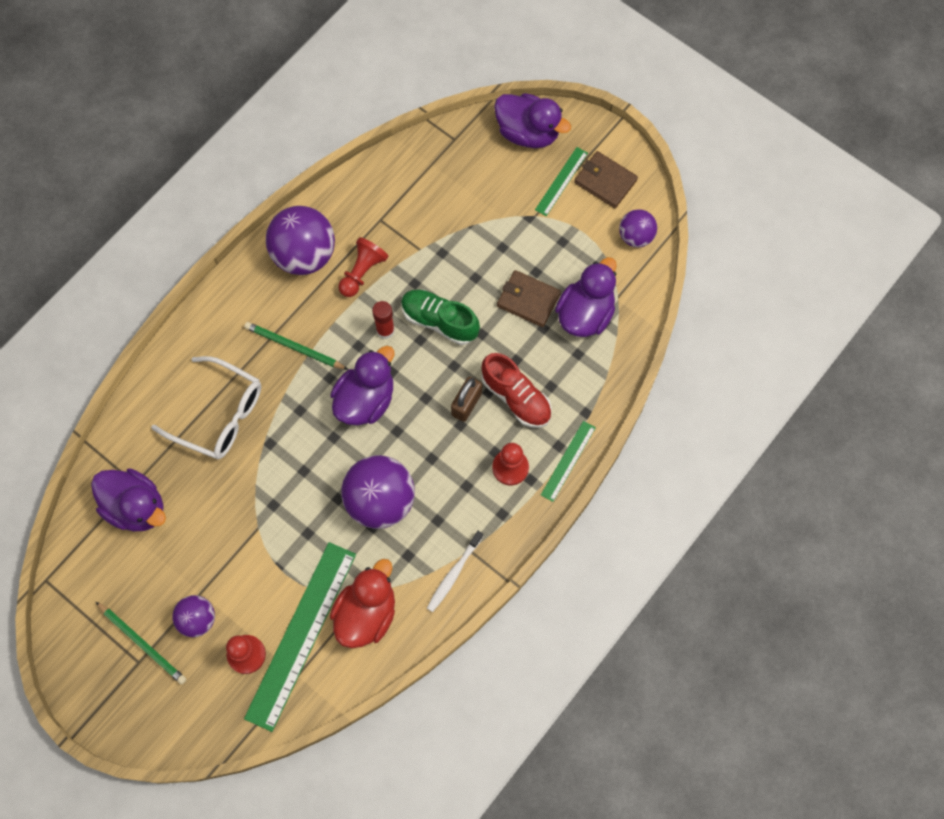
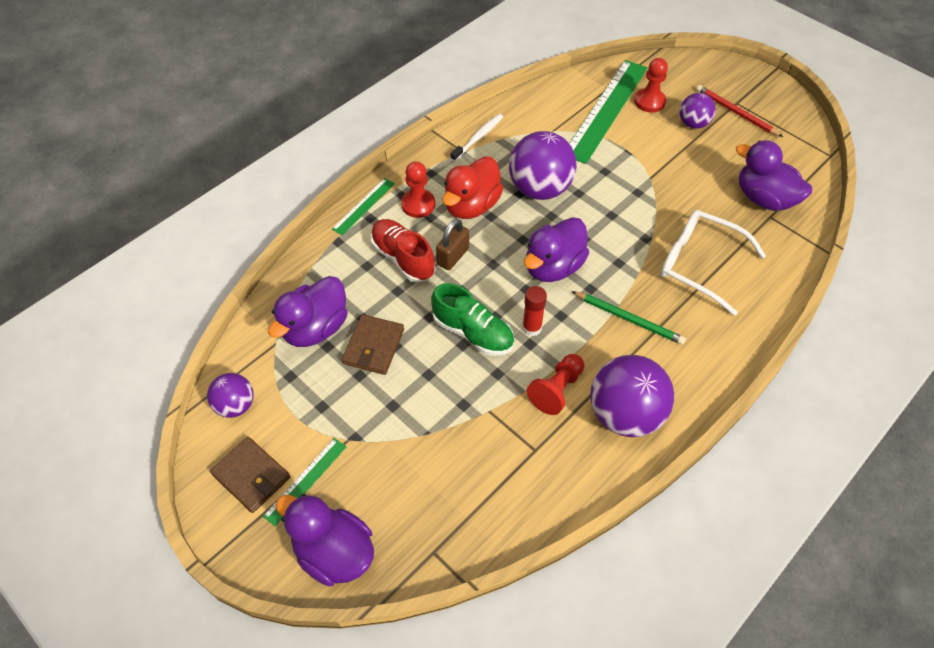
camera: 175 degrees left, 15 degrees down
(142, 643) = (736, 113): green pencil -> red pencil
(366, 613) = (553, 119): red duck -> red duck (471, 206)
(528, 300) = (374, 346): brown wallet -> brown wallet turned 75 degrees clockwise

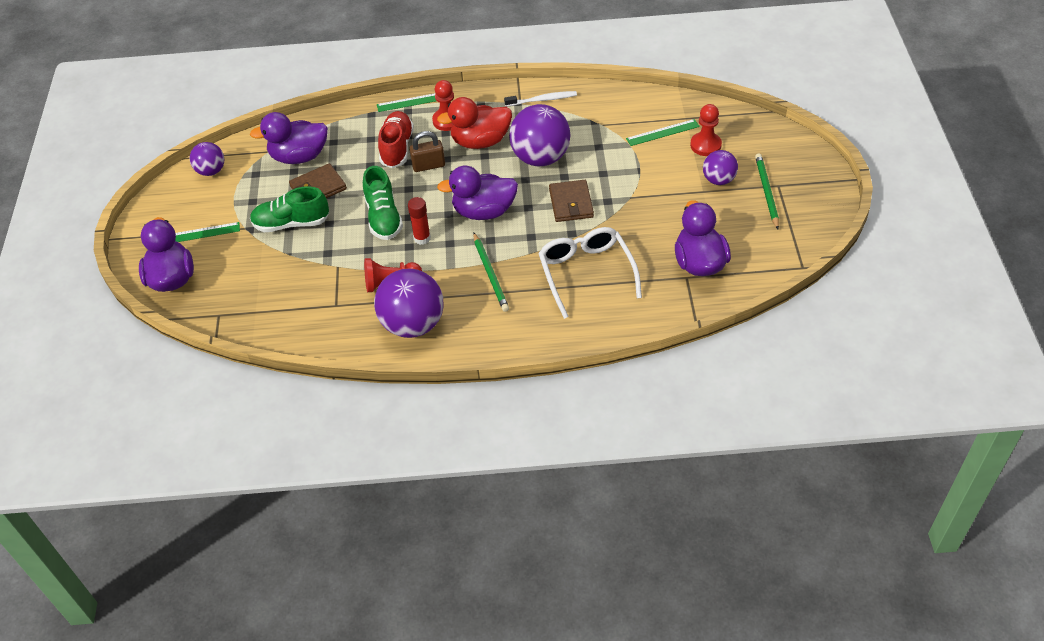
camera: 45 degrees right, 5 degrees down
(251, 476) = (178, 212): brown wallet -> brown wallet (571, 203)
(391, 400) = (291, 223): none -> green shoe
(606, 110) = (662, 132): green ruler -> green ruler, size x0.48
(736, 113) = (766, 192): red pencil -> green pencil

